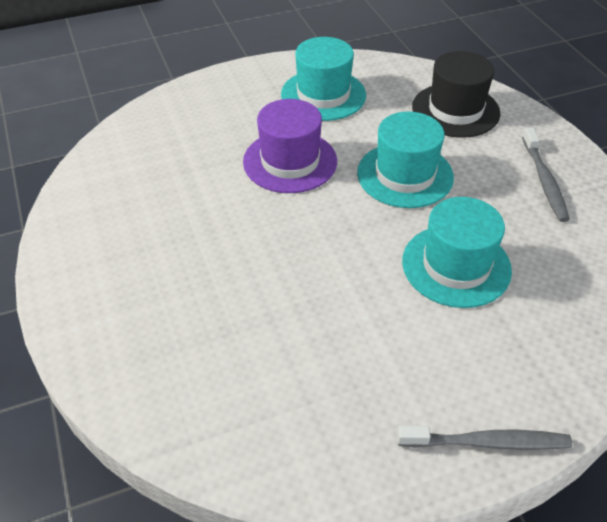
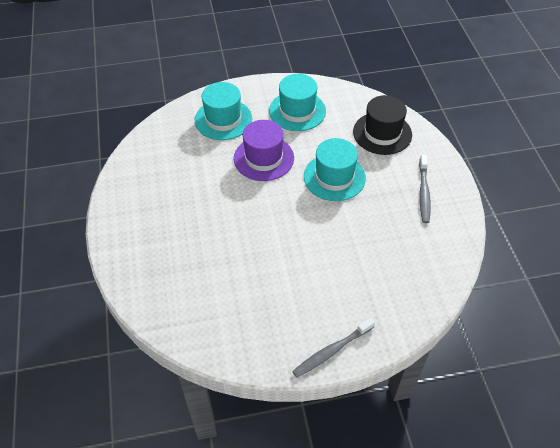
camera: 10 degrees right, 5 degrees up
(456, 265) = (348, 243): turquoise hat -> turquoise hat (223, 119)
(487, 442) = (332, 351): grey toothbrush -> grey toothbrush turned 135 degrees clockwise

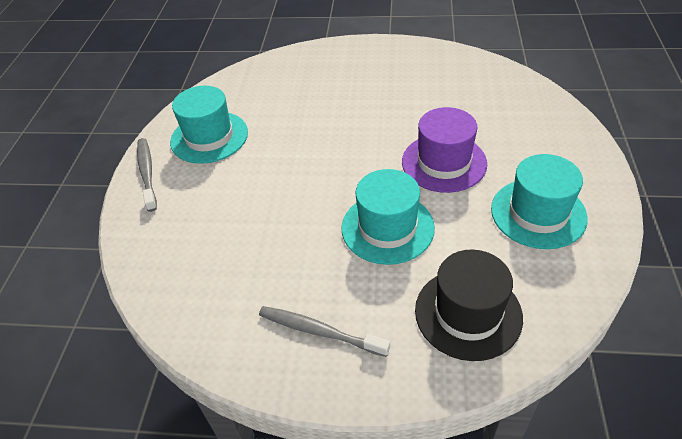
camera: 110 degrees right, 5 degrees down
(223, 119) = (527, 134): turquoise hat -> turquoise hat (209, 137)

